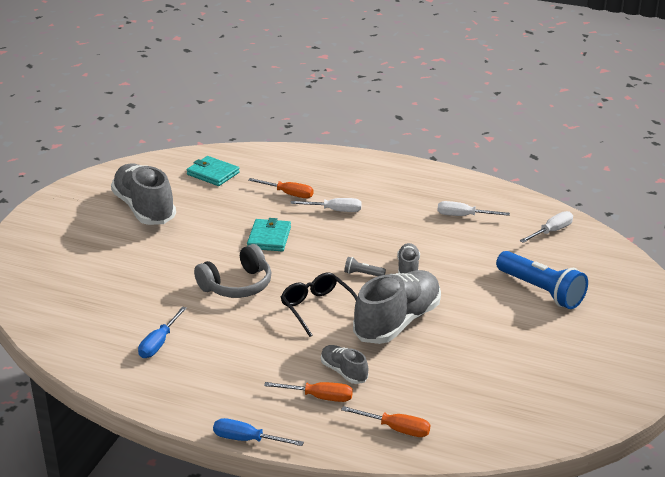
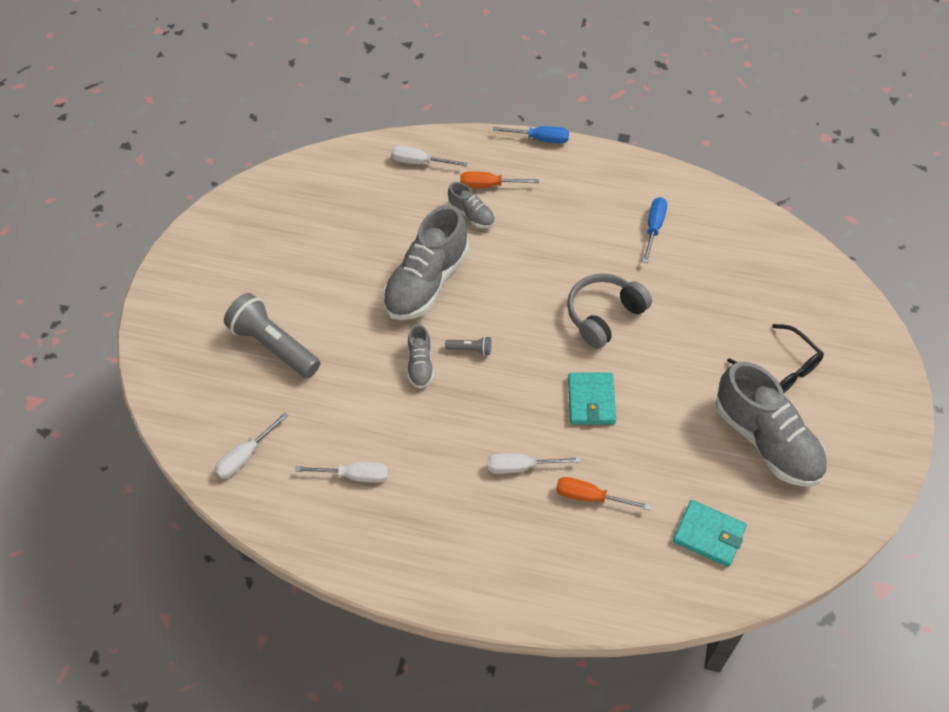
camera: 175 degrees right, 25 degrees up
(317, 308) = (511, 291): black glasses -> black glasses (780, 370)
(396, 429) = (419, 162): orange screwdriver -> white screwdriver
(541, 291) = (274, 345): blue flashlight -> grey flashlight

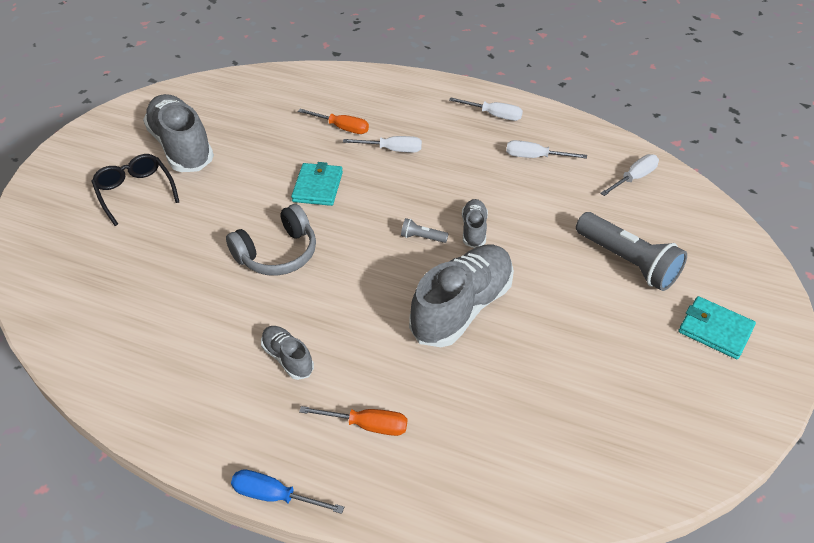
camera: 175 degrees left, 10 degrees down
(419, 162) = (460, 478): white screwdriver -> white screwdriver (494, 115)
(471, 215) = (398, 384): grey shoe -> grey shoe (288, 358)
(654, 228) = (179, 340): blue screwdriver -> none
(709, 534) = (261, 101): turquoise wallet -> turquoise wallet (715, 330)

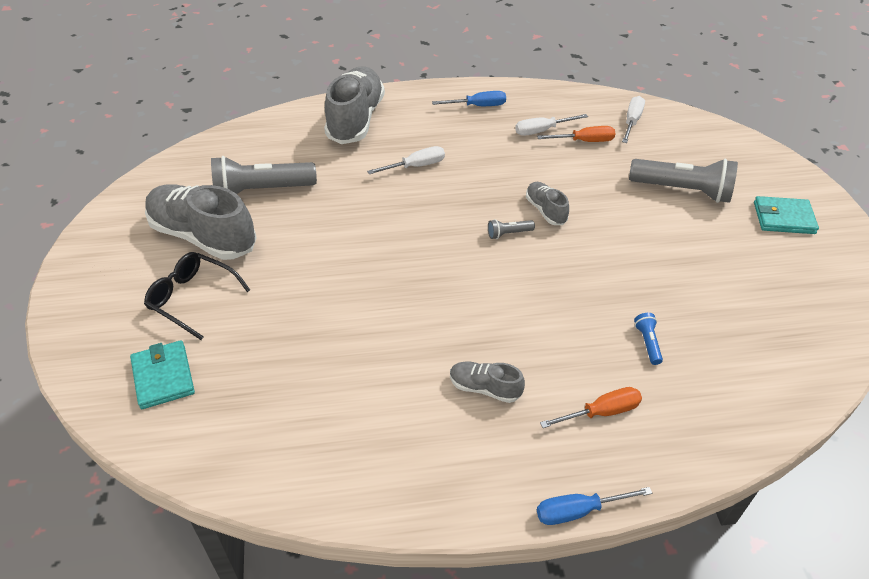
camera: 30 degrees left, 0 degrees up
(252, 127) = (261, 191): none -> grey flashlight
(277, 253) = (392, 299): grey headphones -> none
(317, 187) = (376, 224): turquoise wallet -> turquoise wallet (163, 377)
(342, 128) = (351, 162): orange screwdriver -> orange screwdriver (584, 141)
(462, 308) = (591, 279): grey shoe -> grey shoe (355, 119)
(463, 385) = (647, 342): none -> blue flashlight
(494, 115) = (478, 106): white screwdriver -> blue screwdriver

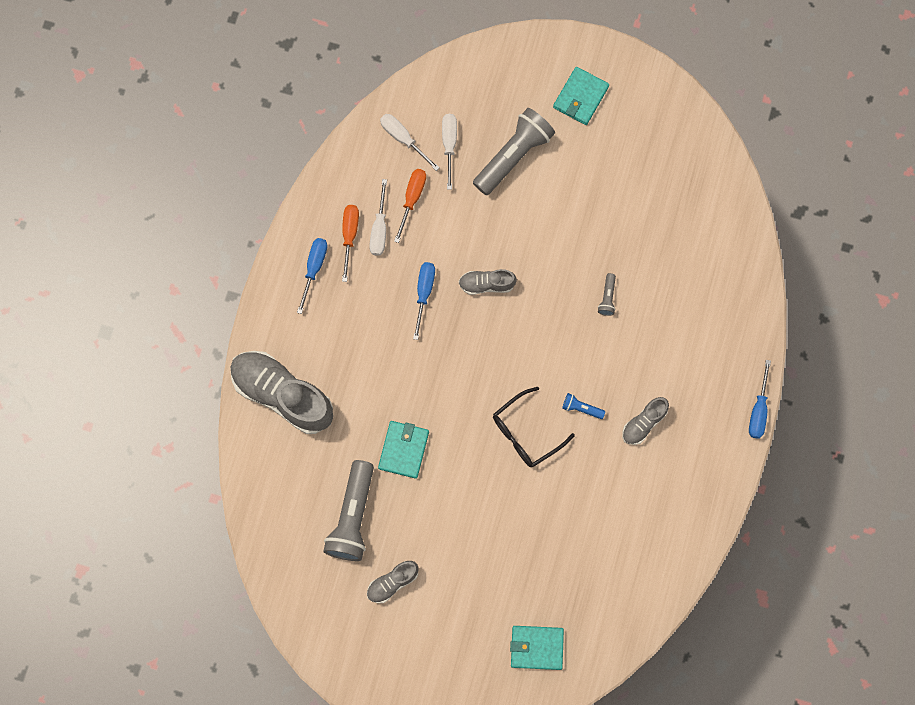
camera: 65 degrees left, 30 degrees up
(192, 298) = (464, 608): black glasses -> black glasses (526, 433)
(203, 236) = (392, 582): grey shoe -> grey shoe, size x0.49
(344, 204) = (403, 450): none -> turquoise wallet
(416, 166) = (379, 367): white screwdriver -> white screwdriver (449, 144)
(505, 173) = (424, 293): none -> blue screwdriver
(508, 233) = (500, 329): grey flashlight -> grey flashlight (607, 298)
(601, 412) = (696, 354): orange screwdriver -> orange screwdriver (349, 235)
(647, 342) = (654, 287): blue flashlight -> blue flashlight (581, 408)

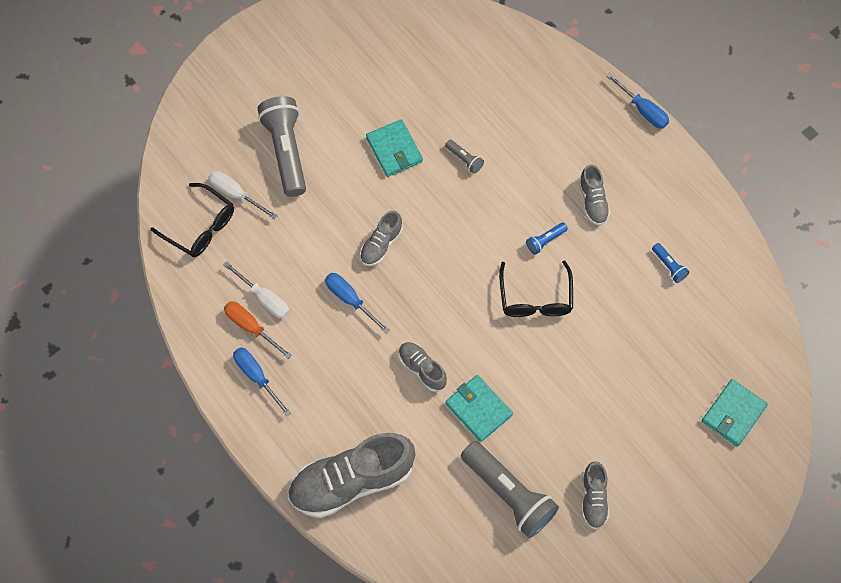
camera: 55 degrees left, 10 degrees down
(403, 139) = (200, 227): white screwdriver -> black glasses
(406, 386) = (422, 369): none -> grey shoe
(412, 199) = (259, 255): orange screwdriver -> none
(580, 97) = (278, 69): turquoise wallet -> turquoise wallet (394, 150)
(629, 520) = (669, 266): none -> blue flashlight

